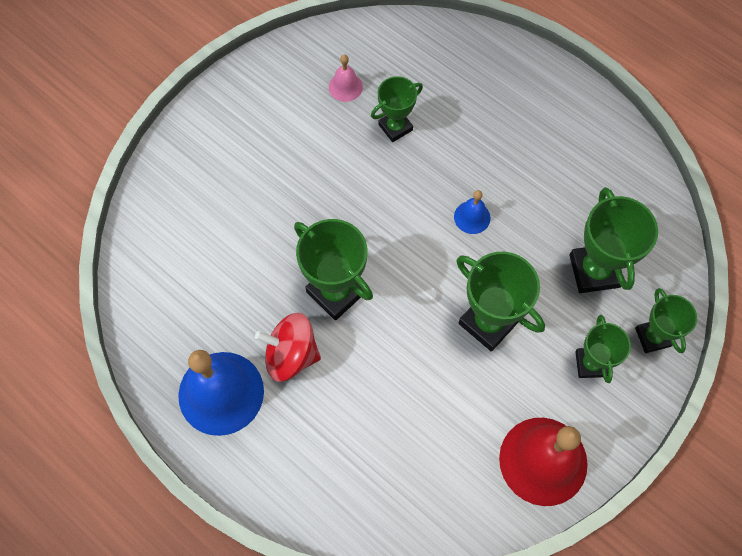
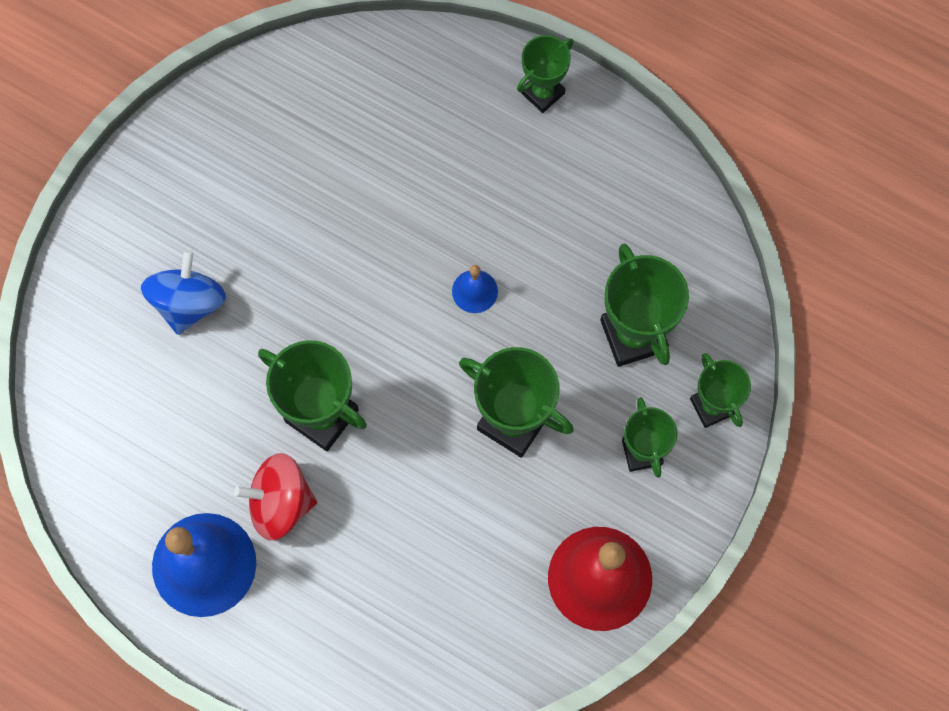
camera: 10 degrees left, 5 degrees up
(248, 191) = (189, 303): none -> blue spinning top
(345, 87) = (288, 142): pink bell -> none
(395, 127) = (361, 187): green trophy -> green trophy (542, 93)

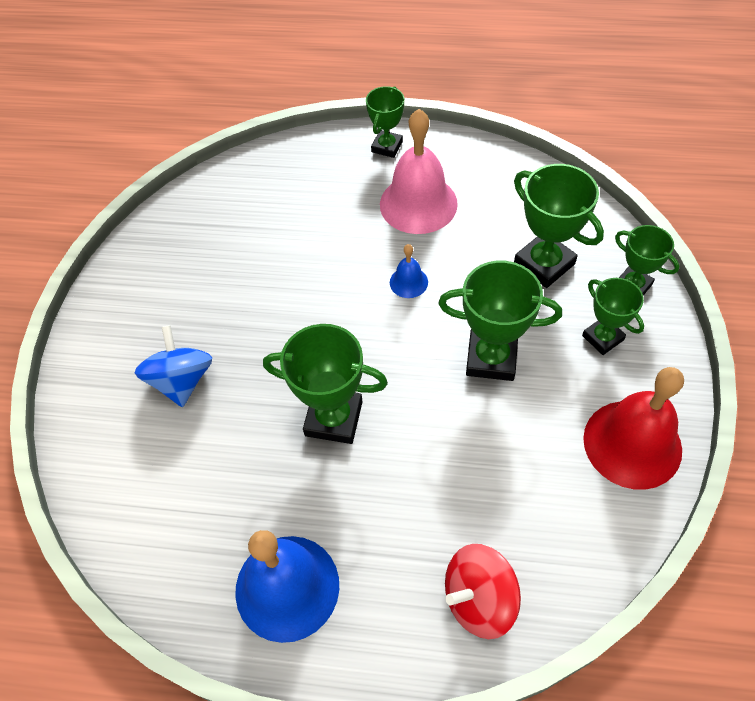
camera: 20 degrees left, 15 degrees down
(280, 503) = (332, 503): red spinning top -> red spinning top (479, 599)
(537, 192) = (418, 204): none -> pink bell

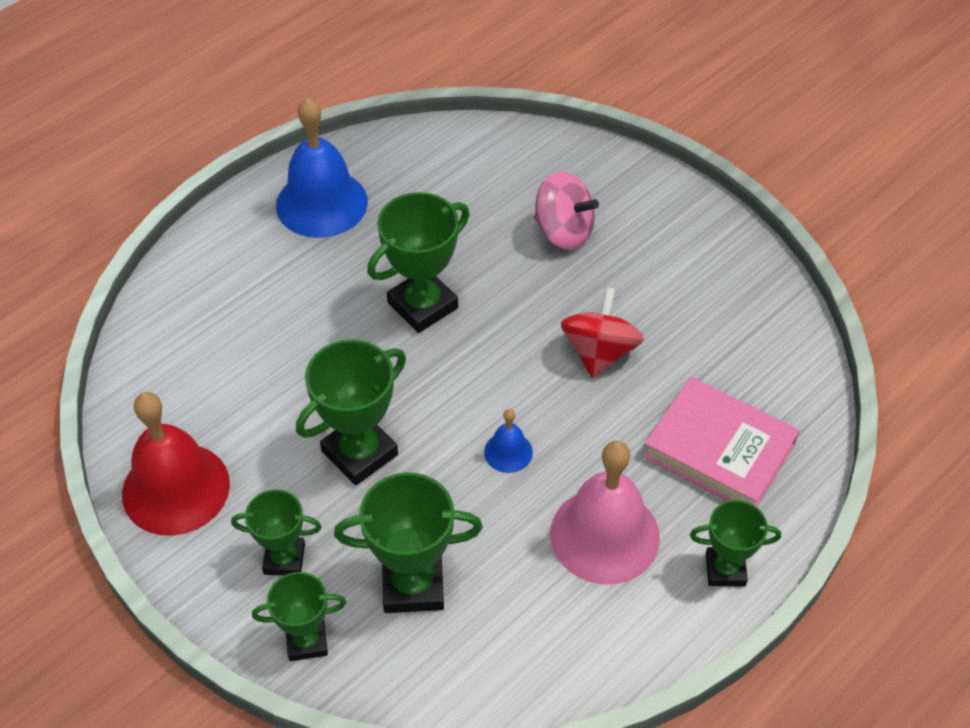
camera: 125 degrees right, 5 degrees down
(182, 380) = (563, 231): blue spinning top -> pink spinning top
(308, 190) = (719, 449): none -> pink book
(387, 147) = (725, 569): green trophy -> green trophy turned 60 degrees counterclockwise
(479, 599) = (192, 298): red spinning top -> red spinning top (599, 352)

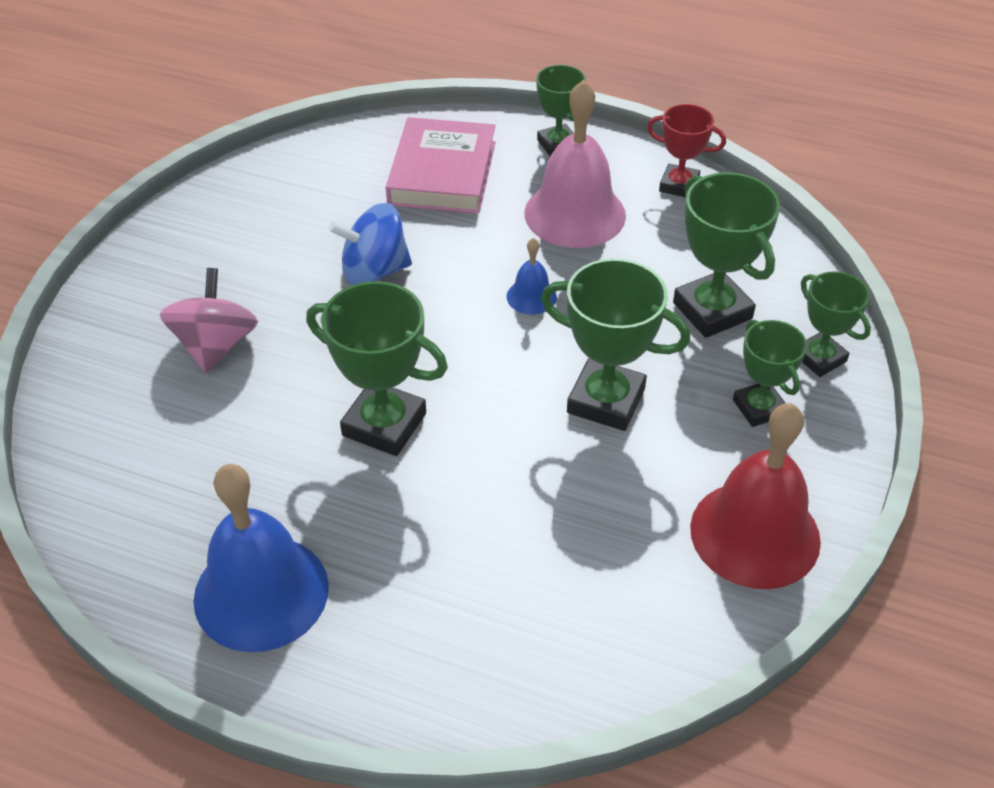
camera: 115 degrees left, 5 degrees down
(599, 352) = (374, 271): red spinning top -> blue spinning top
(606, 652) = (679, 185): none -> red trophy

